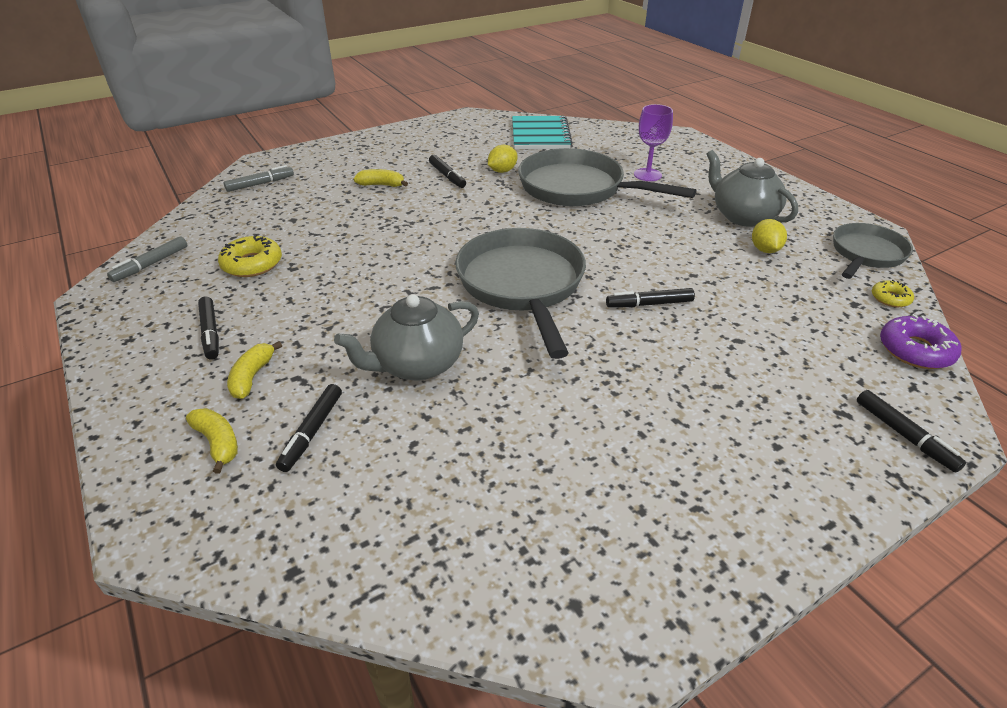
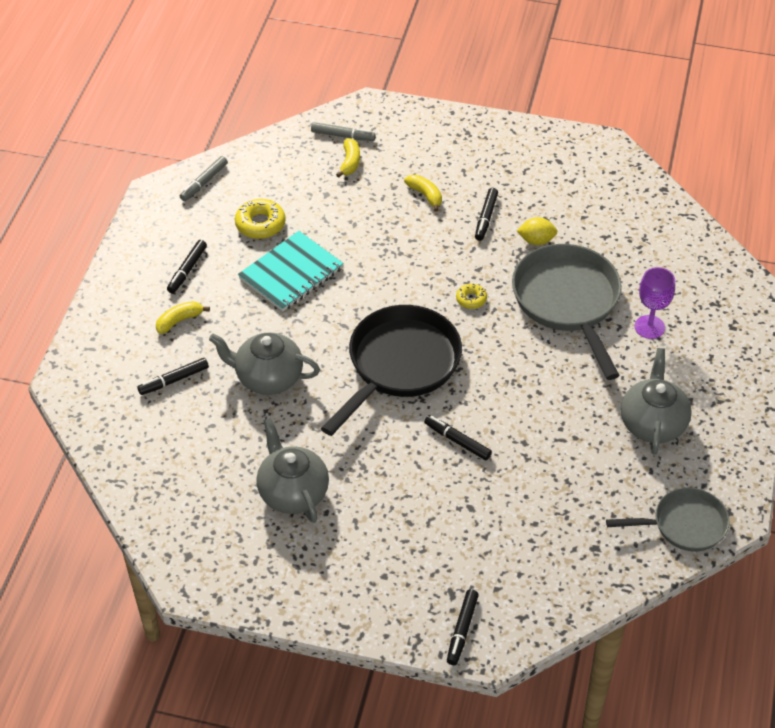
camera: 45 degrees right, 10 degrees up
(151, 264) = (204, 182): grey marker -> grey marker turned 45 degrees counterclockwise
(218, 443) = (128, 353): yellow banana -> yellow banana (350, 162)
(522, 285) = (400, 365): grey pan -> black pan
(540, 135) = (631, 215): turquoise notebook -> turquoise notebook (291, 273)
(585, 441) = (292, 492): none -> grey teapot
(765, 250) = (613, 463): yellow lemon -> none
(890, 298) = (628, 565): yellow donut -> yellow donut (471, 299)
(915, 350) = (570, 603): purple donut -> none

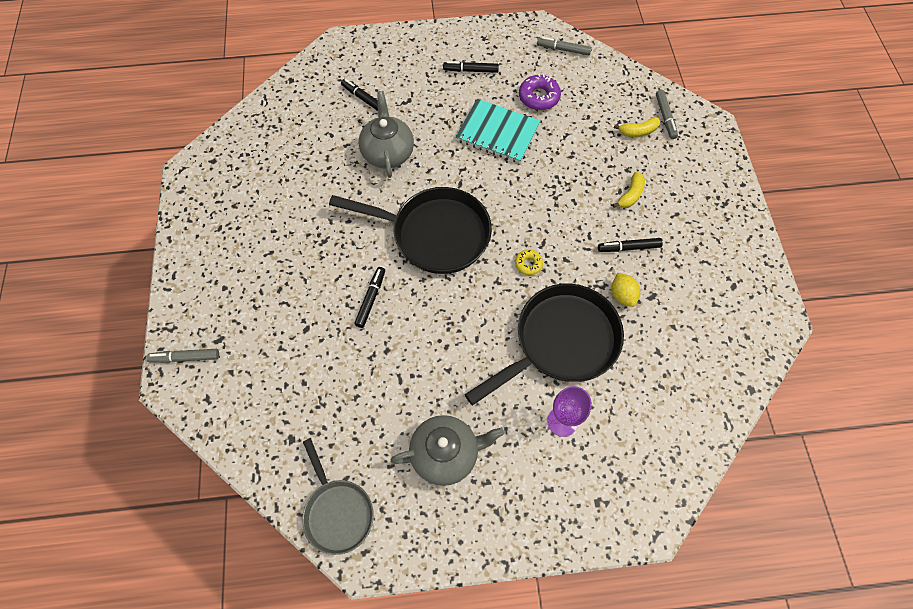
camera: 70 degrees right, 15 degrees up
(179, 321) = (420, 83): yellow banana -> none
(260, 224) = (539, 97): yellow donut -> purple donut
(292, 492) = (285, 204): grey teapot -> none
(462, 630) = (185, 358): black marker -> grey marker
(568, 302) = (561, 342): grey pan -> black pan

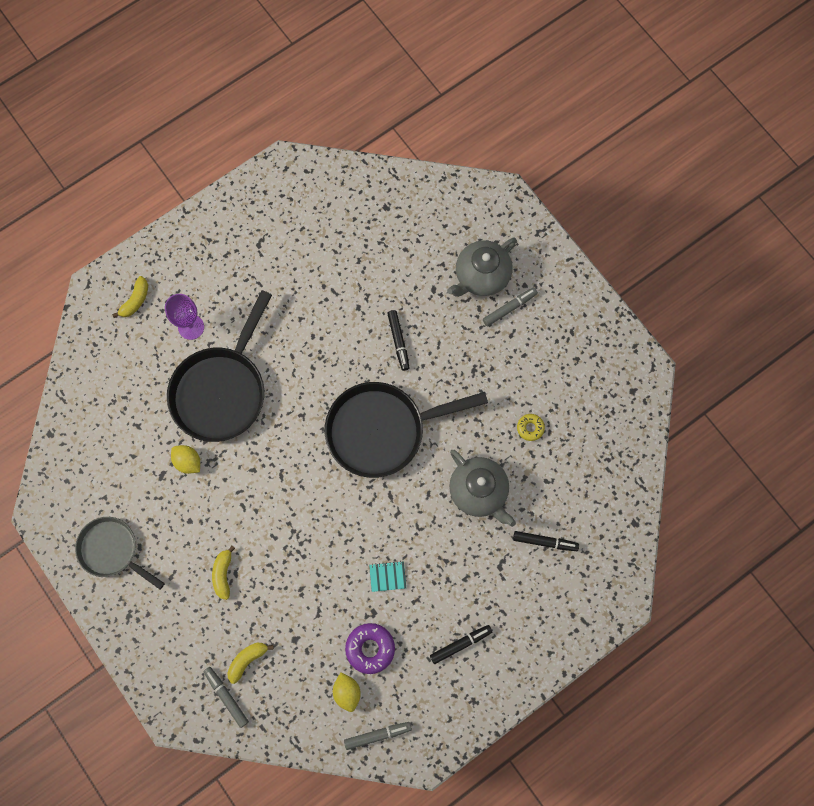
camera: 150 degrees right, 10 degrees up
(185, 358) = (509, 218): grey marker -> grey marker (509, 308)
(337, 512) = (320, 181): grey pan -> grey pan (112, 550)
(445, 454) = (266, 257): grey teapot -> grey teapot (481, 276)
(497, 133) = (387, 576): turquoise notebook -> turquoise notebook, size x0.44
(528, 264) = (283, 447): yellow donut -> yellow donut (530, 428)
(571, 81) = (347, 692): none -> yellow lemon
(609, 484) = (135, 300): none -> yellow banana
(628, 248) = (201, 513): black marker -> none

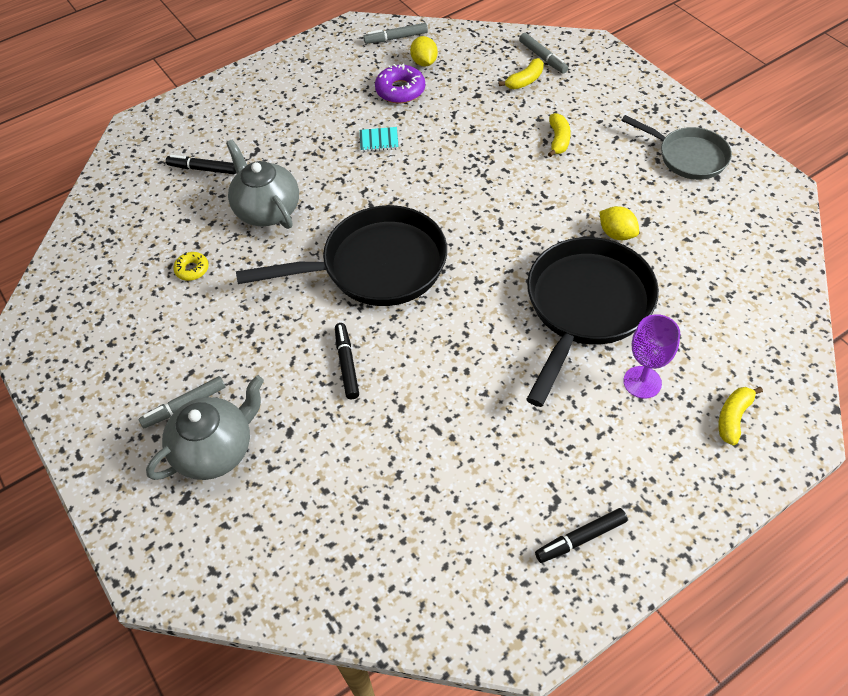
camera: 175 degrees left, 20 degrees down
(460, 644) = (308, 94): black marker -> black marker (580, 539)

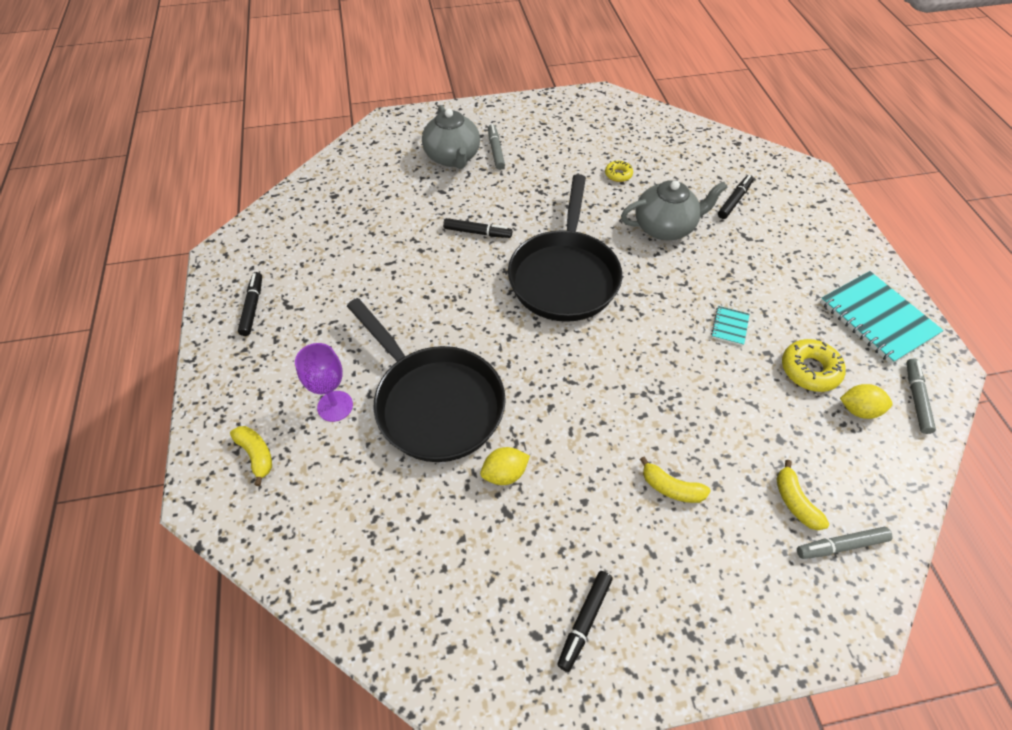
camera: 110 degrees right, 0 degrees up
(323, 63) = (877, 319): none -> turquoise notebook
(400, 90) = (809, 370): purple donut -> yellow donut
(688, 157) = (584, 621): grey pan -> black marker

